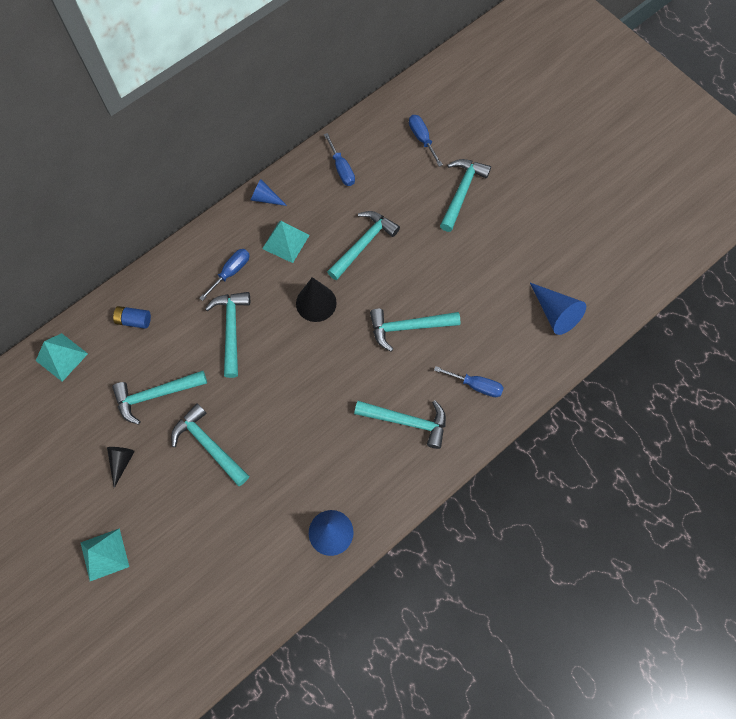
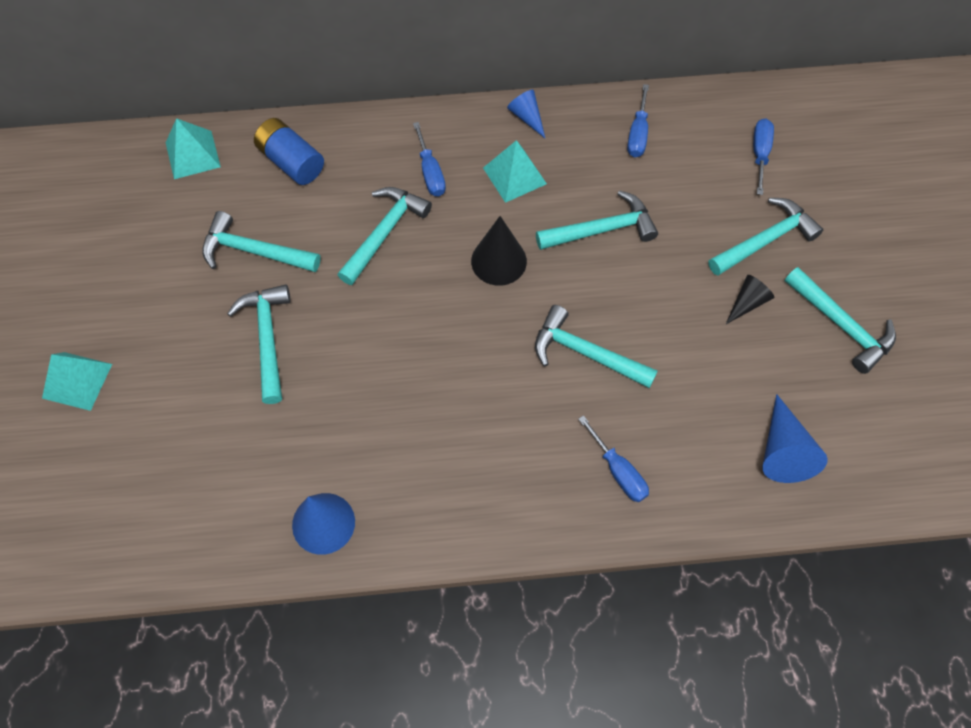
camera: 35 degrees right, 5 degrees down
(121, 462) = (167, 298): black cone -> black cone (747, 302)
(134, 320) = (291, 162): blue battery -> blue battery, size x1.56
(231, 272) = (430, 172): blue screwdriver -> blue screwdriver turned 90 degrees clockwise
(406, 421) = (504, 458): turquoise hammer -> turquoise hammer (841, 325)

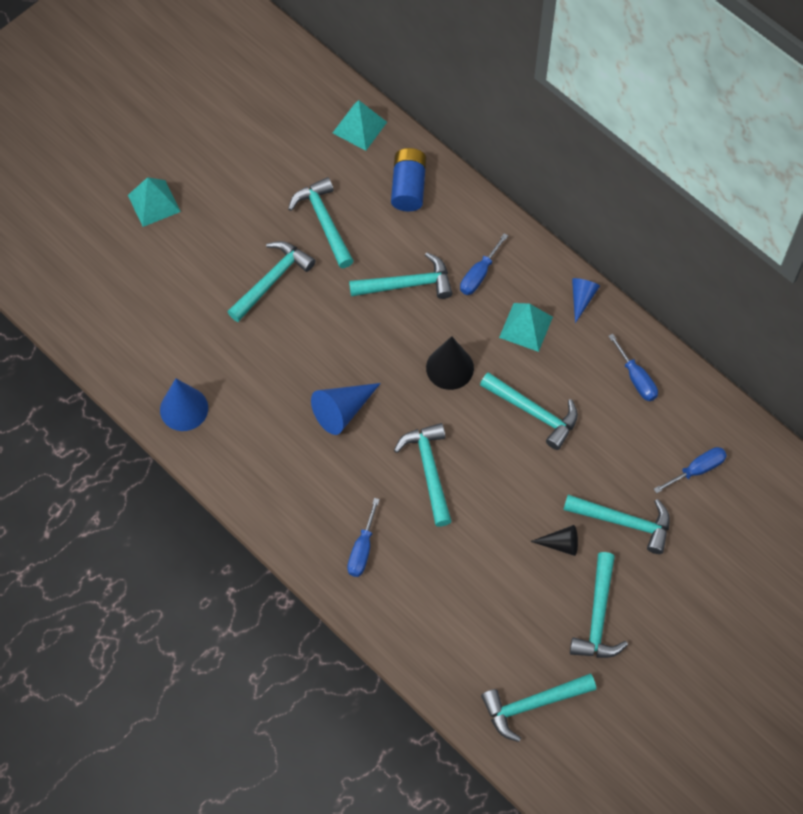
camera: 50 degrees right, 0 degrees up
(637, 134) = (636, 378): blue screwdriver -> blue screwdriver turned 90 degrees counterclockwise
(783, 450) = (465, 639): blue cone -> blue cone (342, 410)
(891, 442) = (532, 704): none -> turquoise hammer

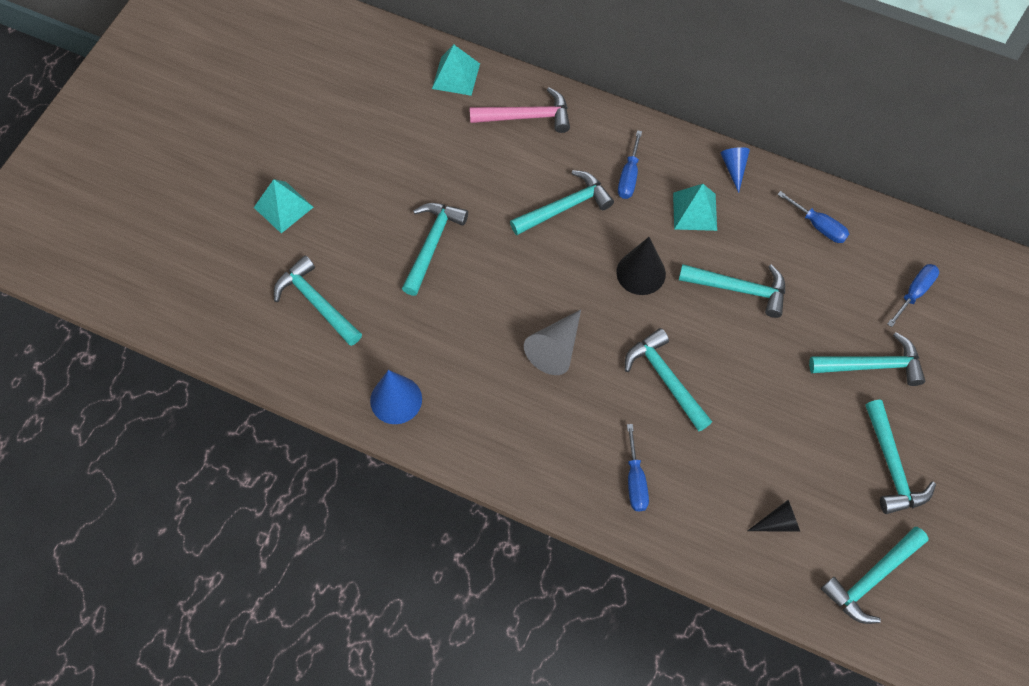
camera: 20 degrees left, 0 degrees up
(324, 222) = (459, 173): turquoise hammer -> turquoise hammer (316, 302)
(342, 410) = (556, 348): blue cone -> grey cone
(408, 187) = (526, 117): blue battery -> pink hammer
(560, 544) = (823, 407): black cone -> black cone (778, 522)

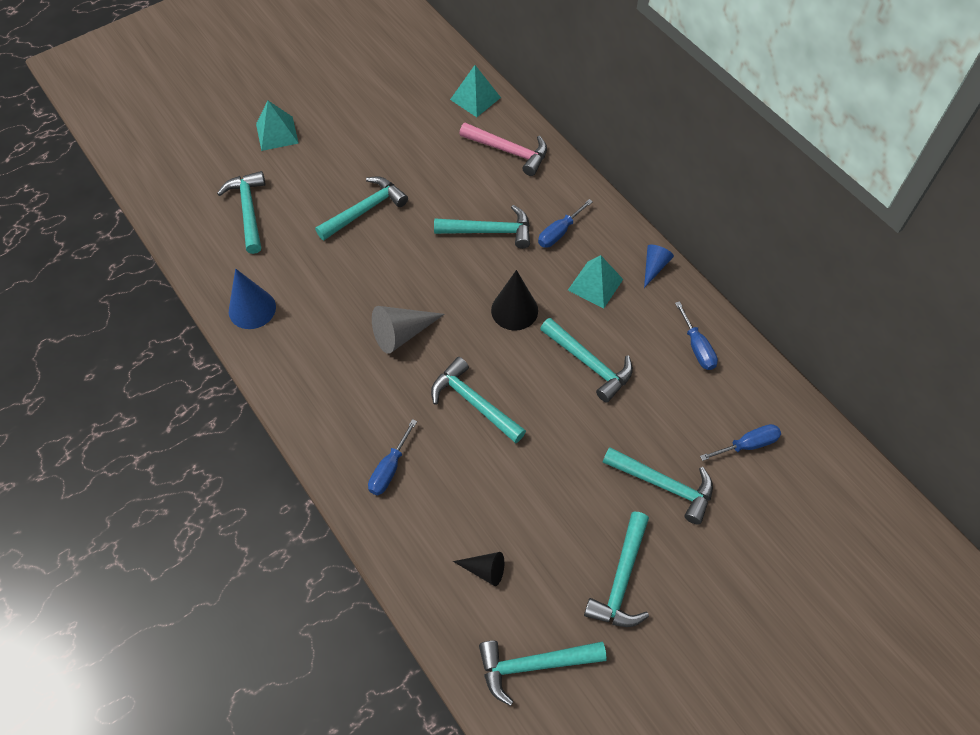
camera: 30 degrees right, 5 degrees down
(666, 379) = (474, 402): turquoise hammer -> turquoise hammer turned 45 degrees counterclockwise

